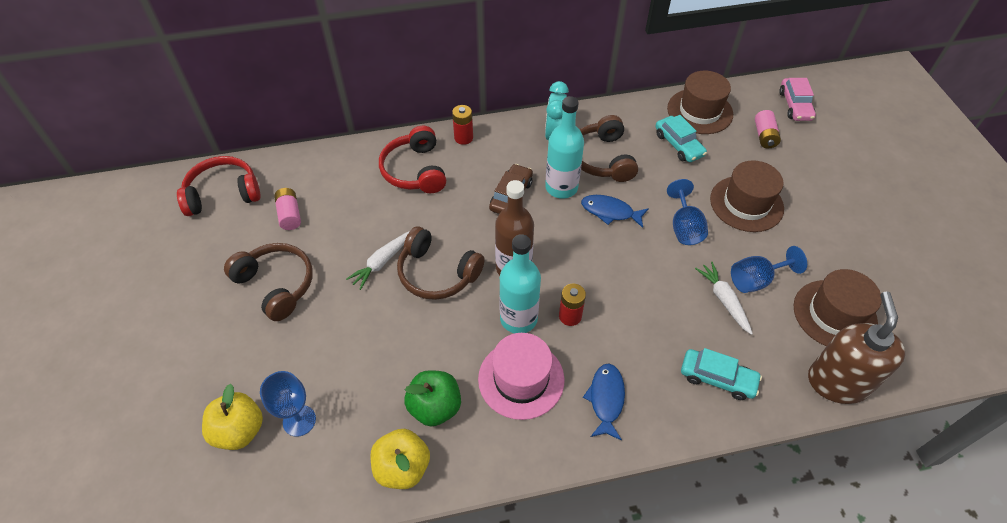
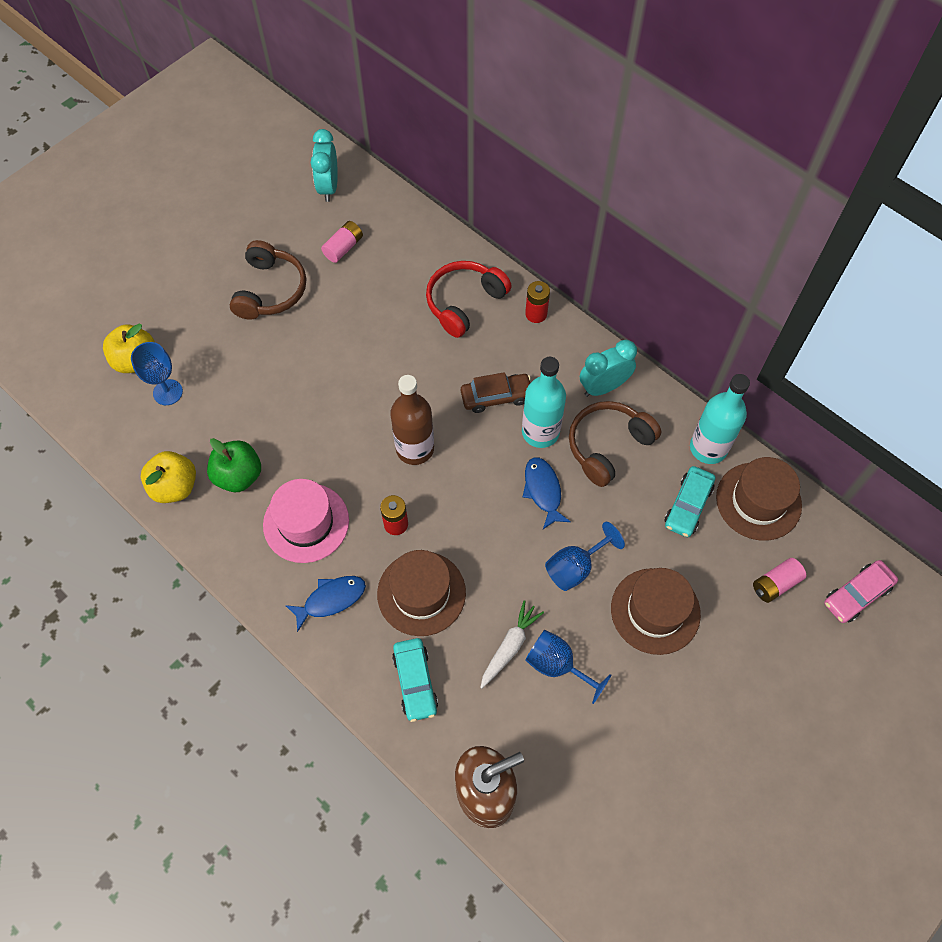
camera: 55 degrees right, 10 degrees up
(223, 194) = (328, 187): red headphones -> turquoise clock
(382, 262) = (346, 347): white carrot -> none
(437, 273) = (365, 394): brown headphones -> none
(518, 318) = (364, 485): turquoise bottle -> turquoise bottle (708, 448)
(834, 314) = (568, 759): brown hat -> brown hat (421, 593)

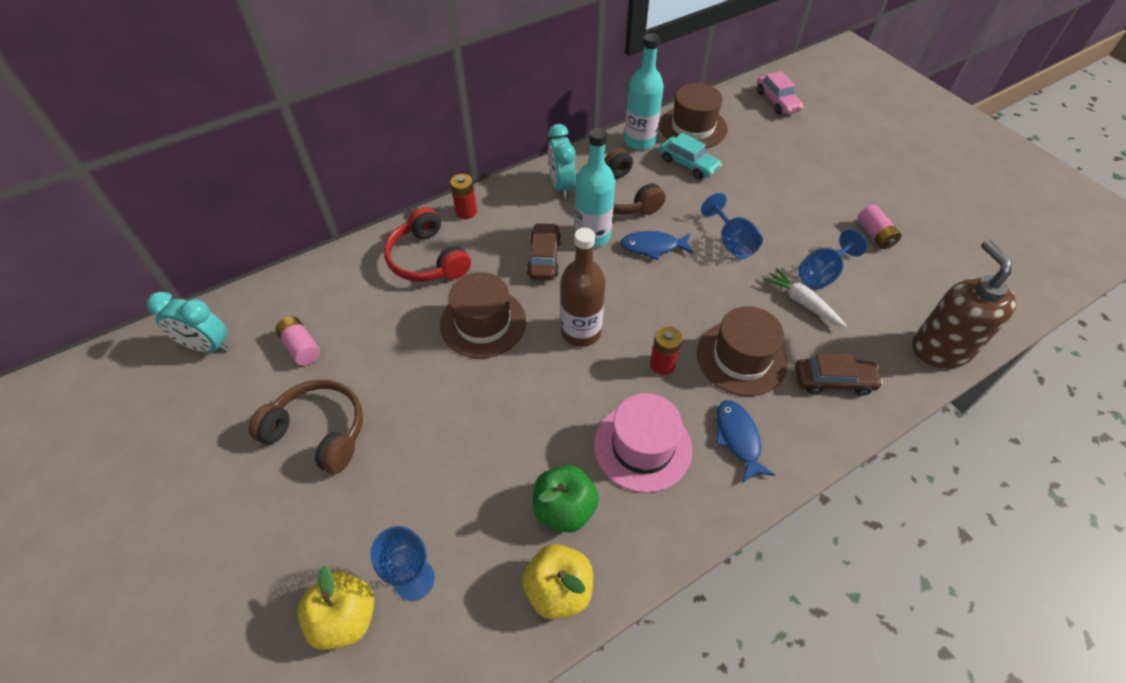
camera: 75 degrees left, 10 degrees down
(415, 682) = (833, 381): turquoise car -> brown car
(655, 611) = (778, 204): brown hat -> brown hat (483, 323)
(775, 584) = (763, 136): pink battery -> pink battery (875, 235)

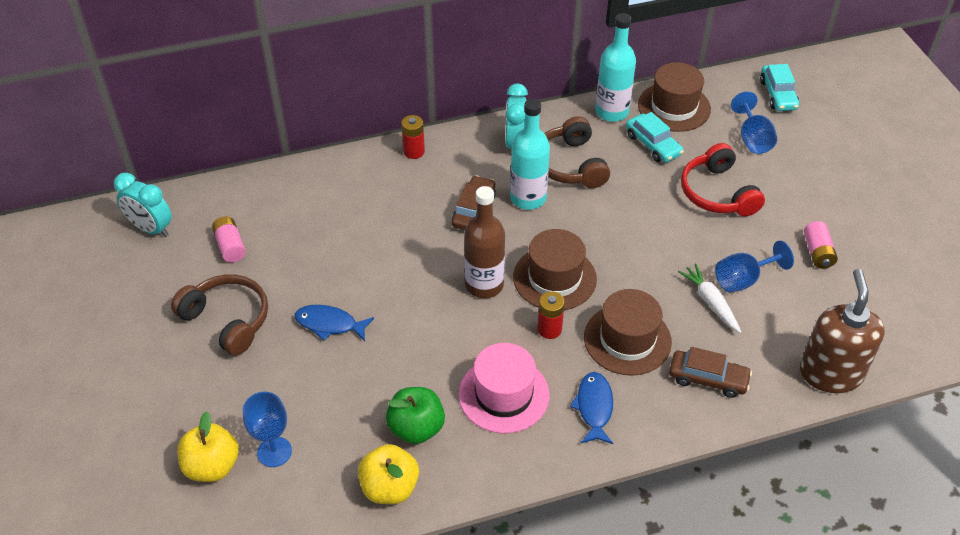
camera: 15 degrees right, 5 degrees down
(427, 259) = (364, 190): red headphones -> red headphones (717, 193)
(483, 323) = (397, 258): brown hat -> brown hat (554, 278)
(653, 247) = (583, 220): blue fish -> blue fish (329, 324)
(732, 242) = (664, 231): blue goblet -> blue goblet (752, 139)
(777, 101) = (778, 94): pink car -> turquoise car

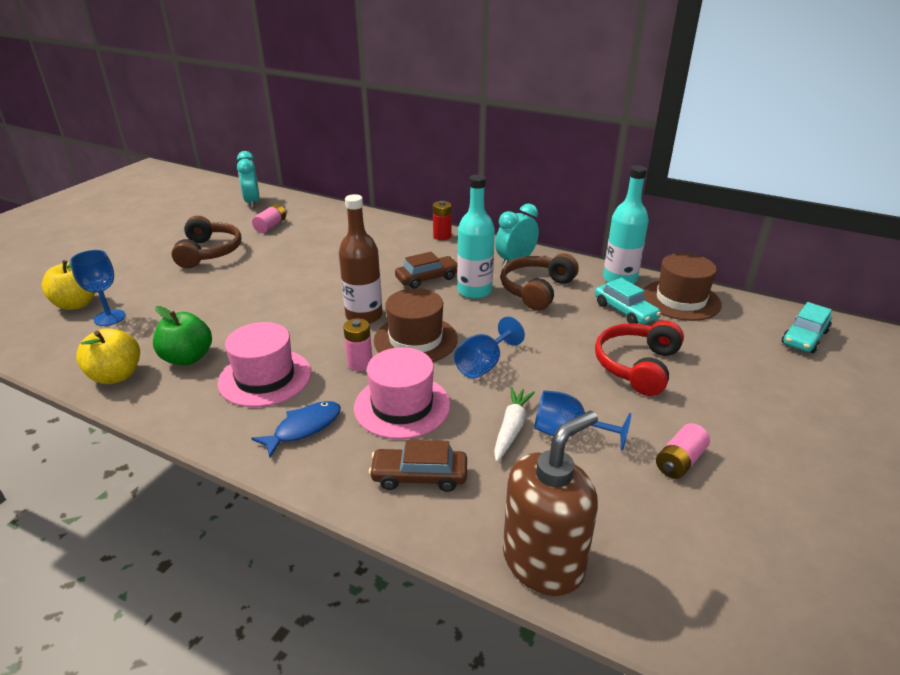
camera: 45 degrees right, 15 degrees down
(329, 324) = (247, 282): blue fish -> none
(549, 329) = (360, 364): red battery -> pink battery
(627, 339) = (402, 406): brown hat -> pink hat
(653, 145) = (625, 311): turquoise car -> turquoise car turned 45 degrees counterclockwise
(708, 379) = (419, 476): brown car -> brown car turned 120 degrees clockwise
(752, 139) = (730, 351): blue goblet -> blue goblet (484, 365)

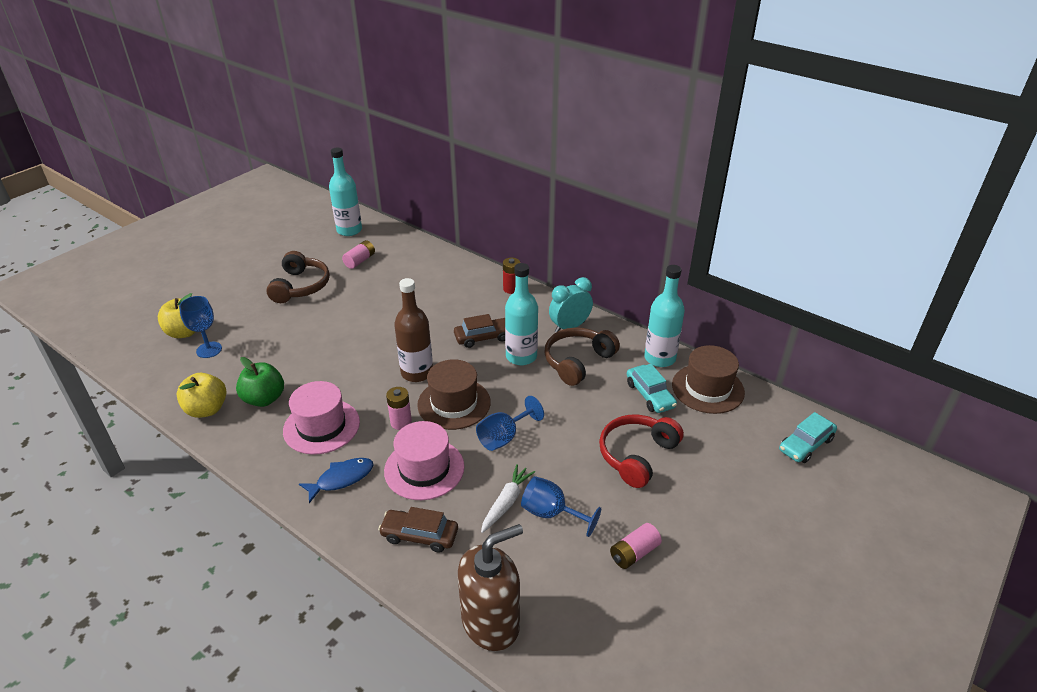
camera: 10 degrees right, 5 degrees up
(252, 203) = (349, 230): turquoise clock -> turquoise bottle

